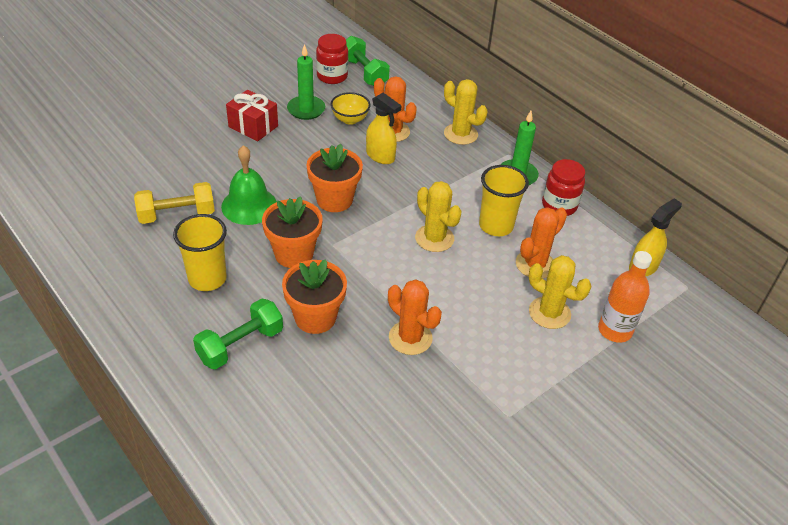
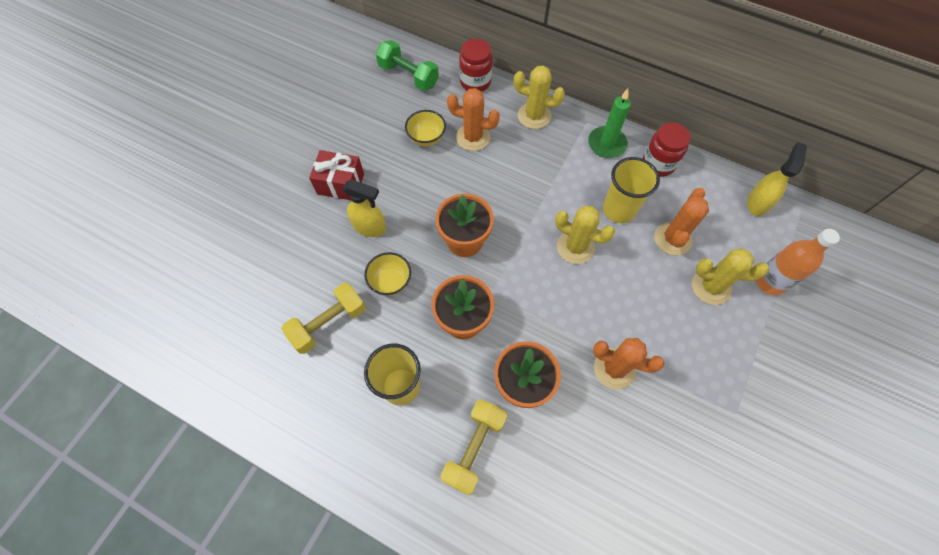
camera: 20 degrees left, 20 degrees up
(240, 345) = (474, 448): green dumbbell -> yellow dumbbell
(249, 205) = (390, 282): green bell -> yellow bowl
(306, 109) = (379, 142): green candle -> none
(332, 76) = (381, 92): red jar -> red jar (475, 82)
(380, 156) = (478, 171): yellow spray bottle -> yellow spray bottle (370, 227)

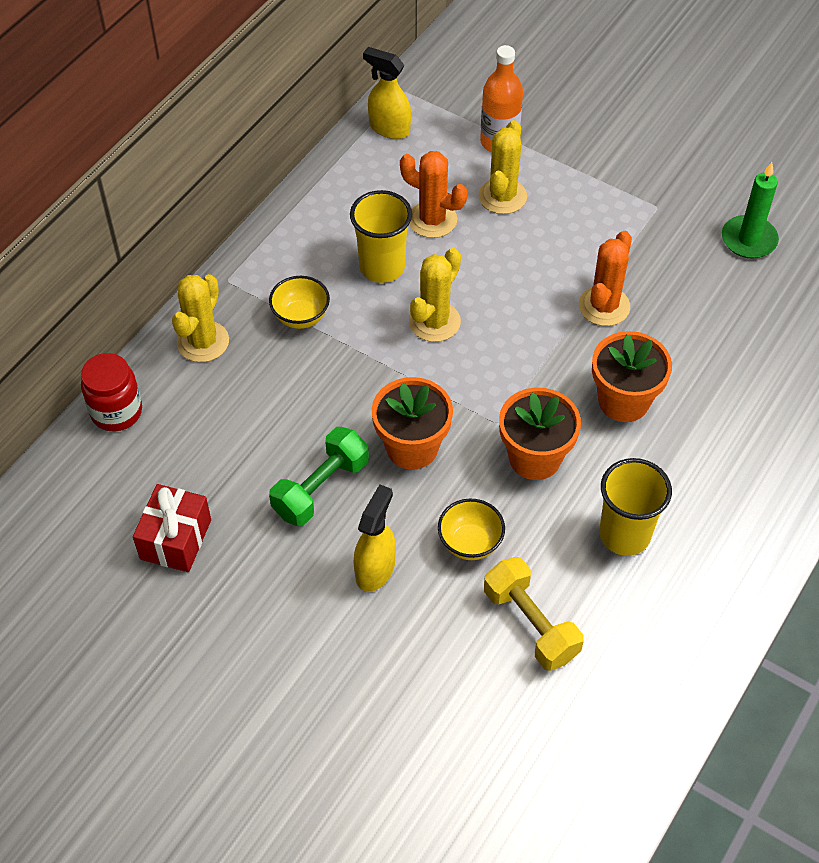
camera: 85 degrees left, 10 degrees down
(340, 184) = (289, 610): red gift -> red gift (176, 539)
(408, 76) = (79, 506): green dumbbell -> green dumbbell (320, 488)
(426, 138) = (219, 486): yellow bowl -> yellow bowl (301, 317)
(473, 137) = (229, 423): orange cactus -> none
(474, 448) = (702, 458): yellow dumbbell -> none
(606, 144) = (271, 263): green candle -> green candle (749, 240)
(658, 164) = (314, 213): red jar -> none

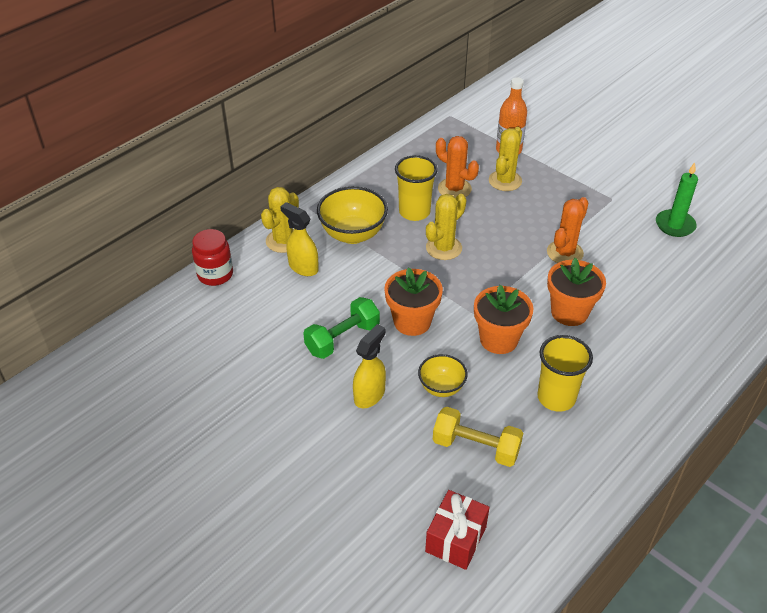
camera: 10 degrees right, 10 degrees down
(176, 539) = (234, 357): red gift -> red gift (456, 539)
(301, 317) = (353, 234): yellow bowl -> yellow bowl, size x1.68
(389, 128) = (436, 135): yellow spray bottle -> yellow spray bottle (303, 267)
(531, 624) = (476, 447): yellow dumbbell -> yellow dumbbell turned 45 degrees counterclockwise

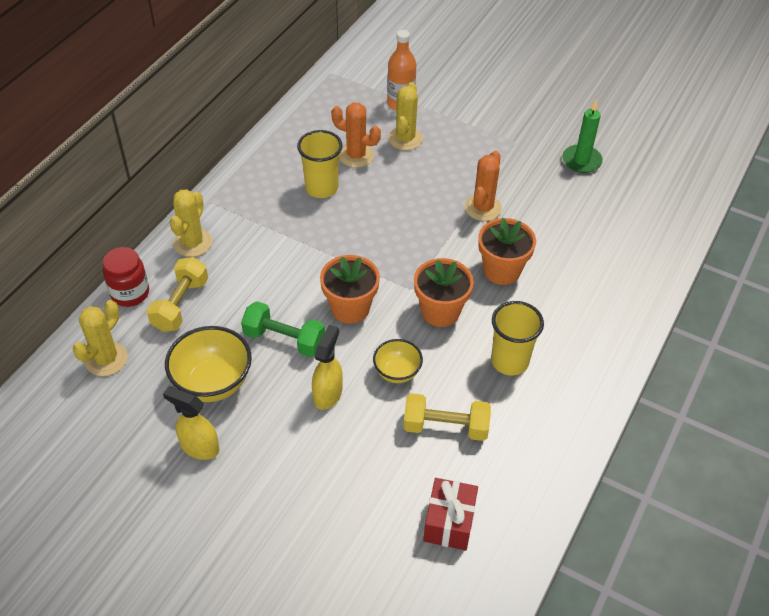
camera: 15 degrees left, 5 degrees up
(257, 292) = (180, 304): none -> yellow dumbbell
(303, 267) = (222, 269): yellow spray bottle -> yellow spray bottle (199, 447)
(342, 338) = (284, 339): green dumbbell -> green dumbbell turned 75 degrees clockwise
(353, 234) = (264, 223): yellow bowl -> yellow bowl (213, 383)
(443, 248) = (361, 223): yellow cactus -> yellow cactus (106, 359)

